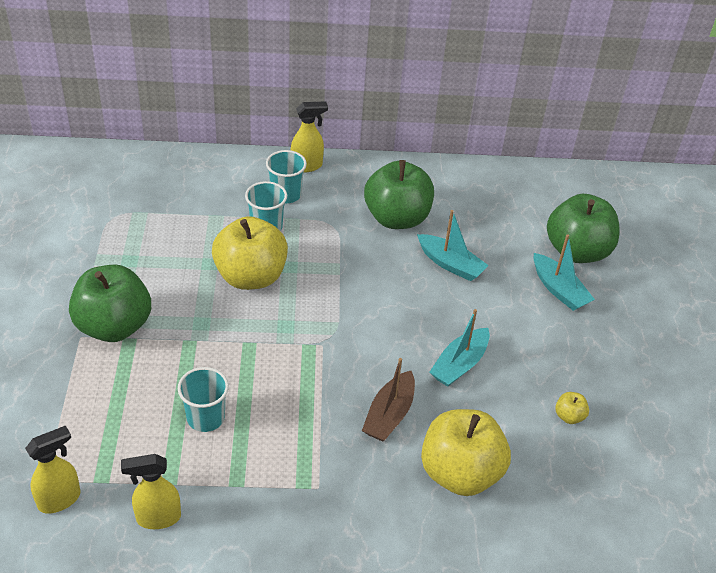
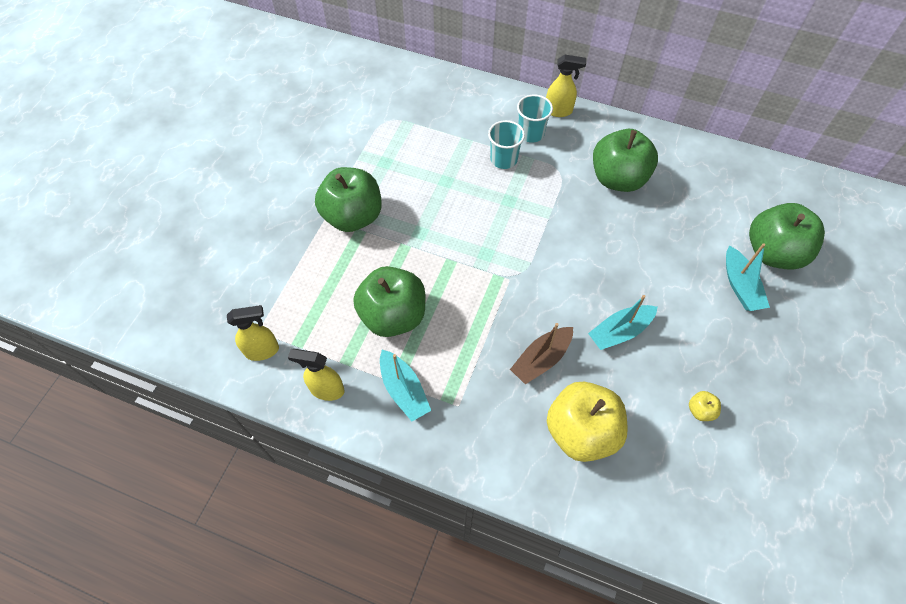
camera: 25 degrees right, 15 degrees up
(205, 417) = (393, 316): turquoise cup -> green apple
(251, 276) = (474, 201): yellow apple -> none
(450, 264) = (649, 235): turquoise boat -> turquoise boat (404, 390)

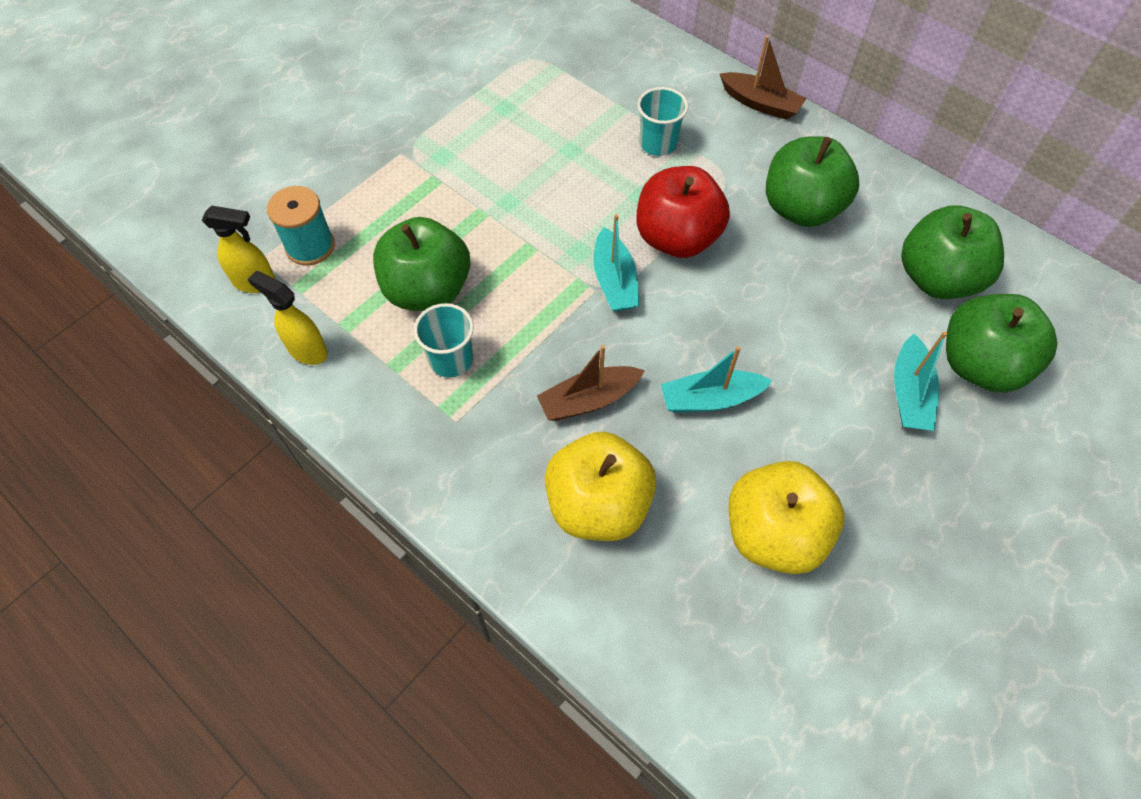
camera: 20 degrees right, 0 degrees up
(291, 310) = (310, 246): none -> turquoise spool
(353, 216) = (435, 160): green apple -> green apple (937, 278)
(404, 390) = (398, 381): turquoise boat -> turquoise boat (614, 281)
(531, 133) = (709, 121): turquoise cup -> turquoise cup (451, 360)
(547, 224) = (677, 238): none -> red apple
(558, 111) = (760, 104): yellow spray bottle -> brown boat
(700, 410) = (773, 533): yellow apple -> yellow apple, size x2.49

